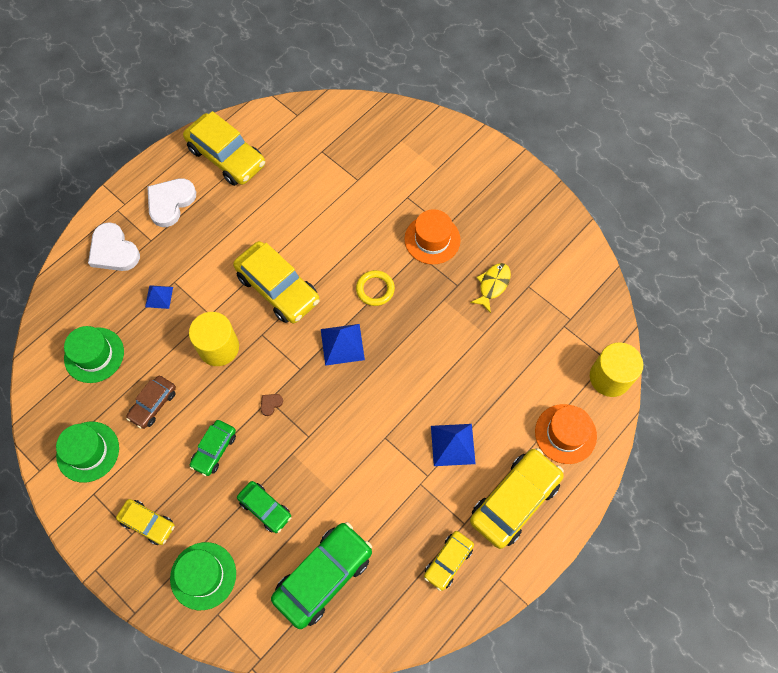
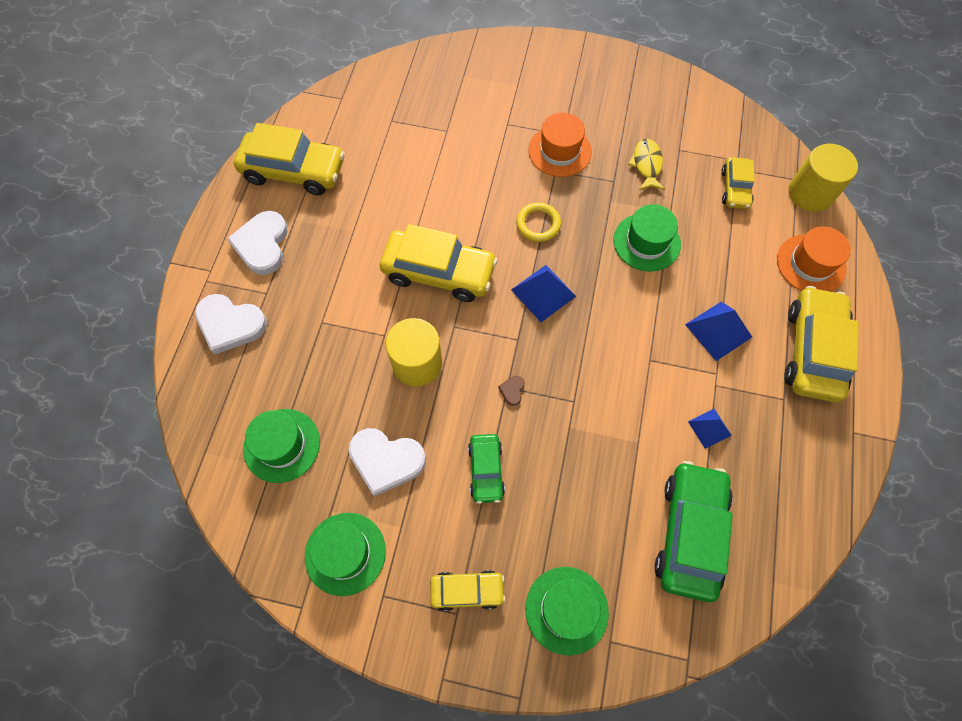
camera: 30 degrees left, 0 degrees up
(153, 404) = (386, 461): brown car -> white heart
(159, 297) = (315, 346): blue pyramid -> blue pyramid (709, 428)
(265, 508) = (582, 499): green car -> none
(447, 347) = (646, 242): none -> green hat
(448, 561) = (796, 444): yellow car -> yellow car (735, 188)

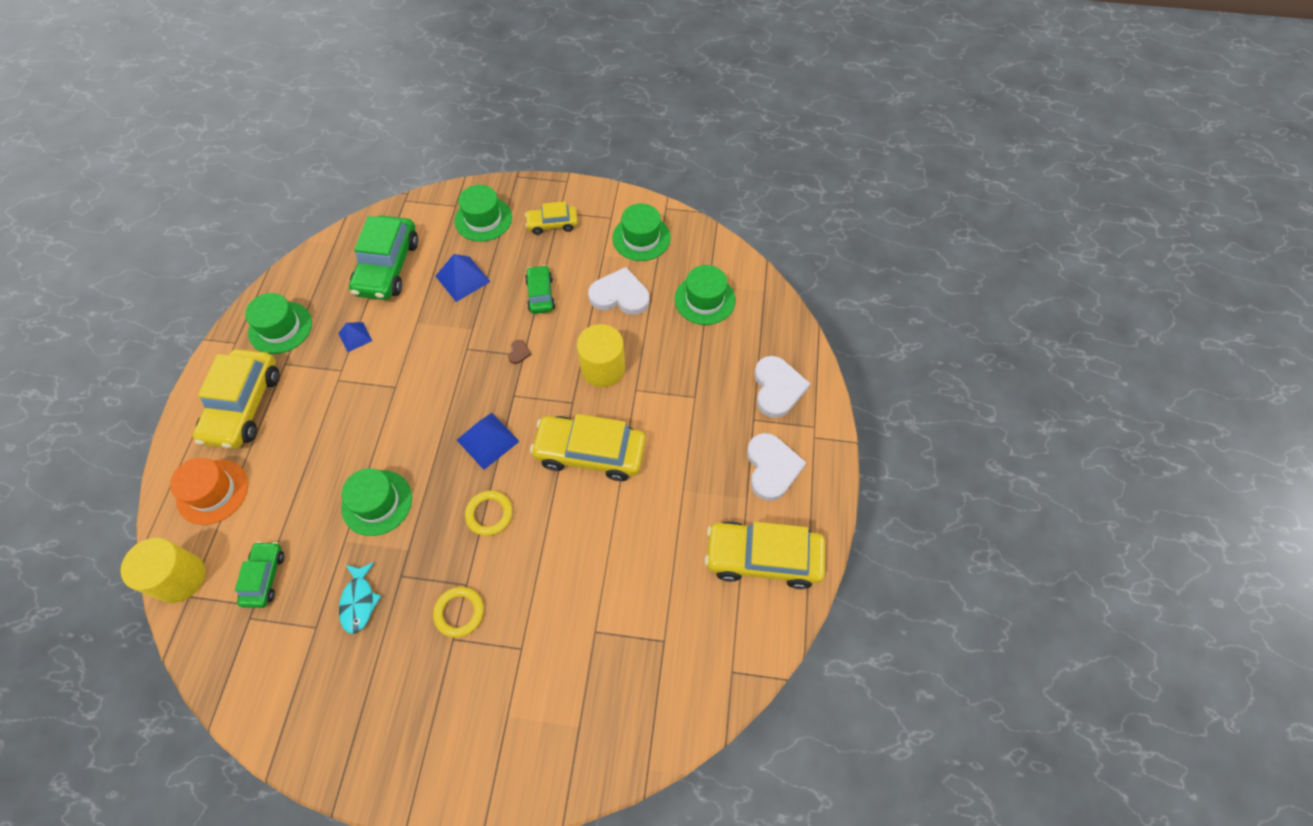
camera: 175 degrees right, 5 degrees down
(230, 324) = (777, 388): white heart -> white heart turned 75 degrees clockwise
(559, 151) = (459, 612): orange hat -> yellow ring
(646, 165) = (359, 601): yellow fish -> turquoise fish
(718, 330) = (326, 417): blue pyramid -> blue pyramid (462, 278)
(735, 188) = (264, 577): yellow car -> green car
(805, 449) = (280, 327): none -> green hat

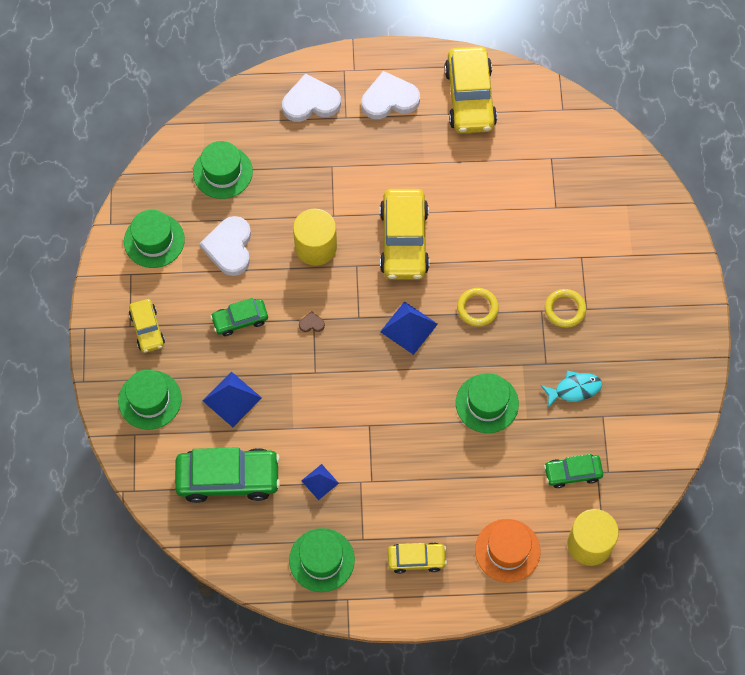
camera: 100 degrees left, 5 degrees up
(244, 406) = (416, 559): yellow car -> yellow car, size x0.55

